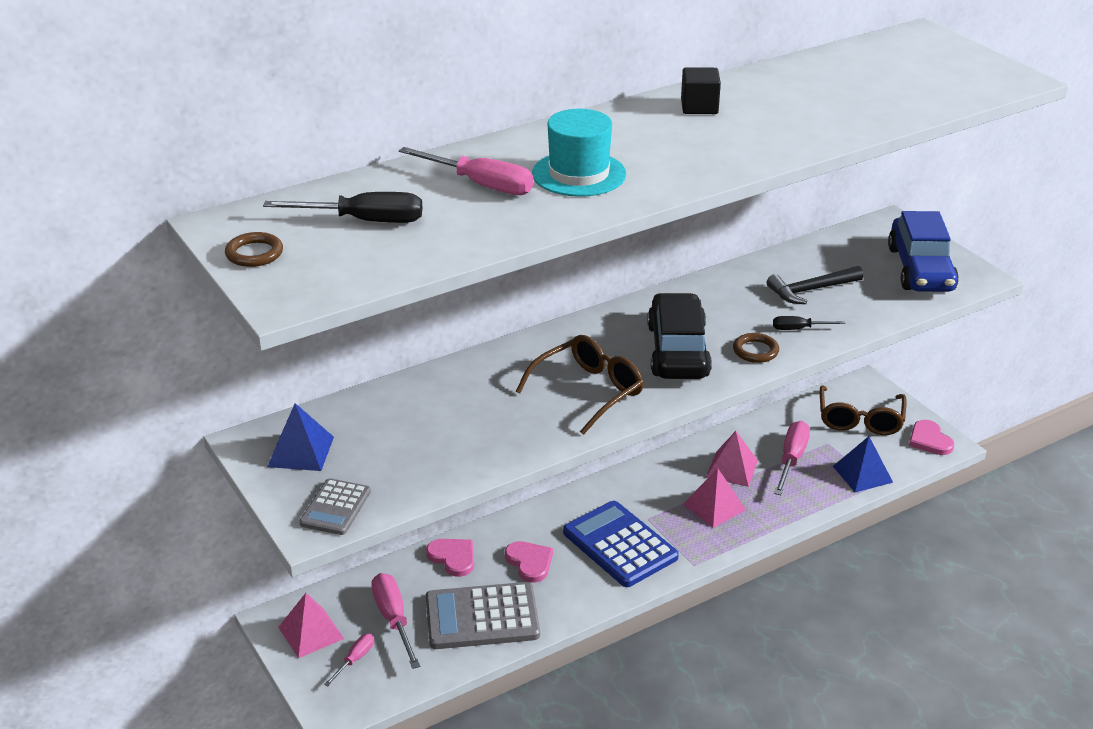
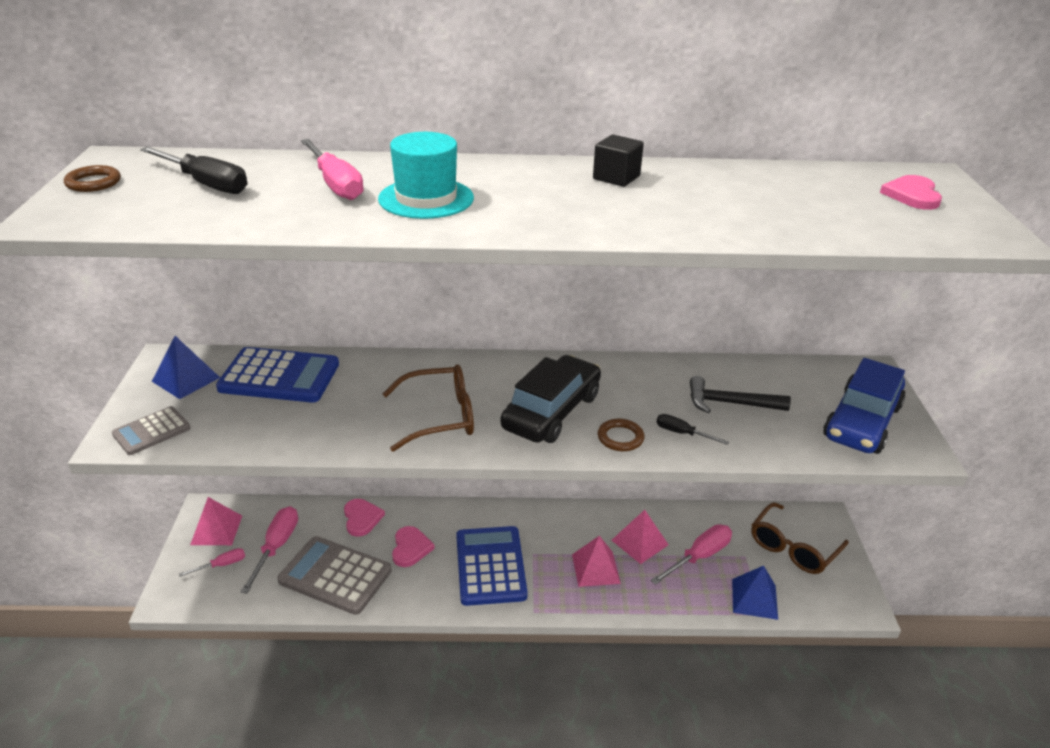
camera: 30 degrees right, 0 degrees up
(393, 414) = (279, 376): none -> blue calculator
(929, 440) = (847, 595): pink heart -> pink heart (912, 195)

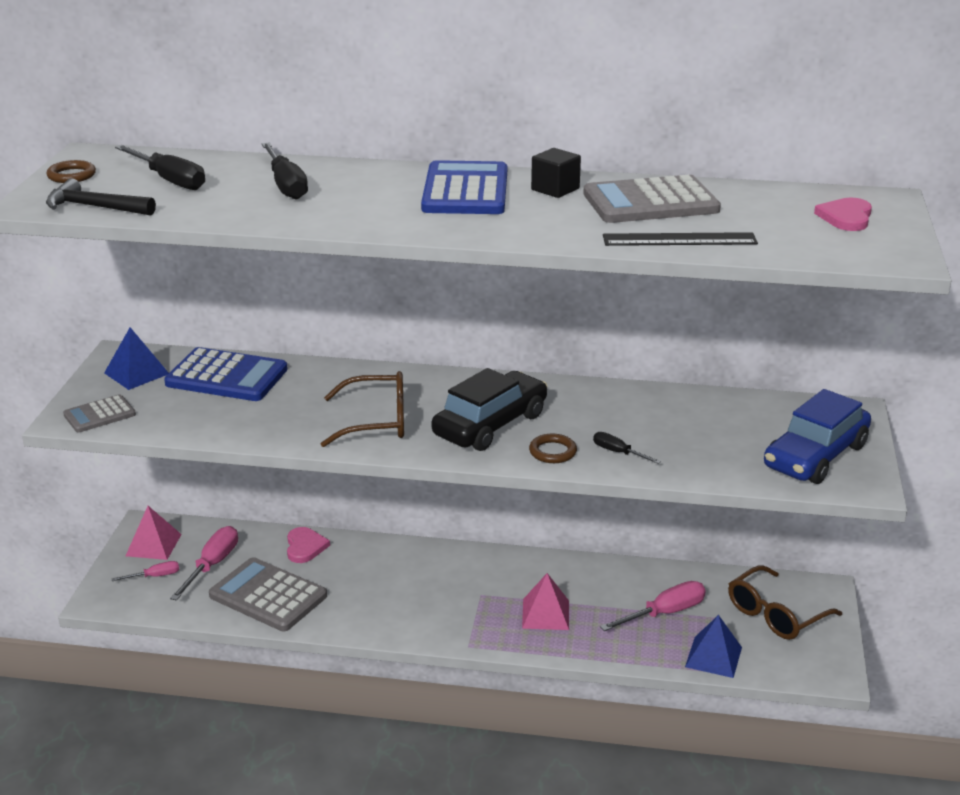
camera: 10 degrees right, 5 degrees down
(335, 184) = (286, 185): pink screwdriver -> black screwdriver
(410, 548) = (351, 578): pink heart -> none
(426, 198) = (365, 201): turquoise hat -> none
(490, 566) = (432, 601): blue calculator -> blue calculator (465, 190)
(640, 542) = (602, 594): pink pyramid -> none
(717, 187) = (650, 202): none -> grey calculator
(729, 403) = (680, 430): black hammer -> black hammer (94, 207)
(770, 227) = (679, 239): none -> black ruler

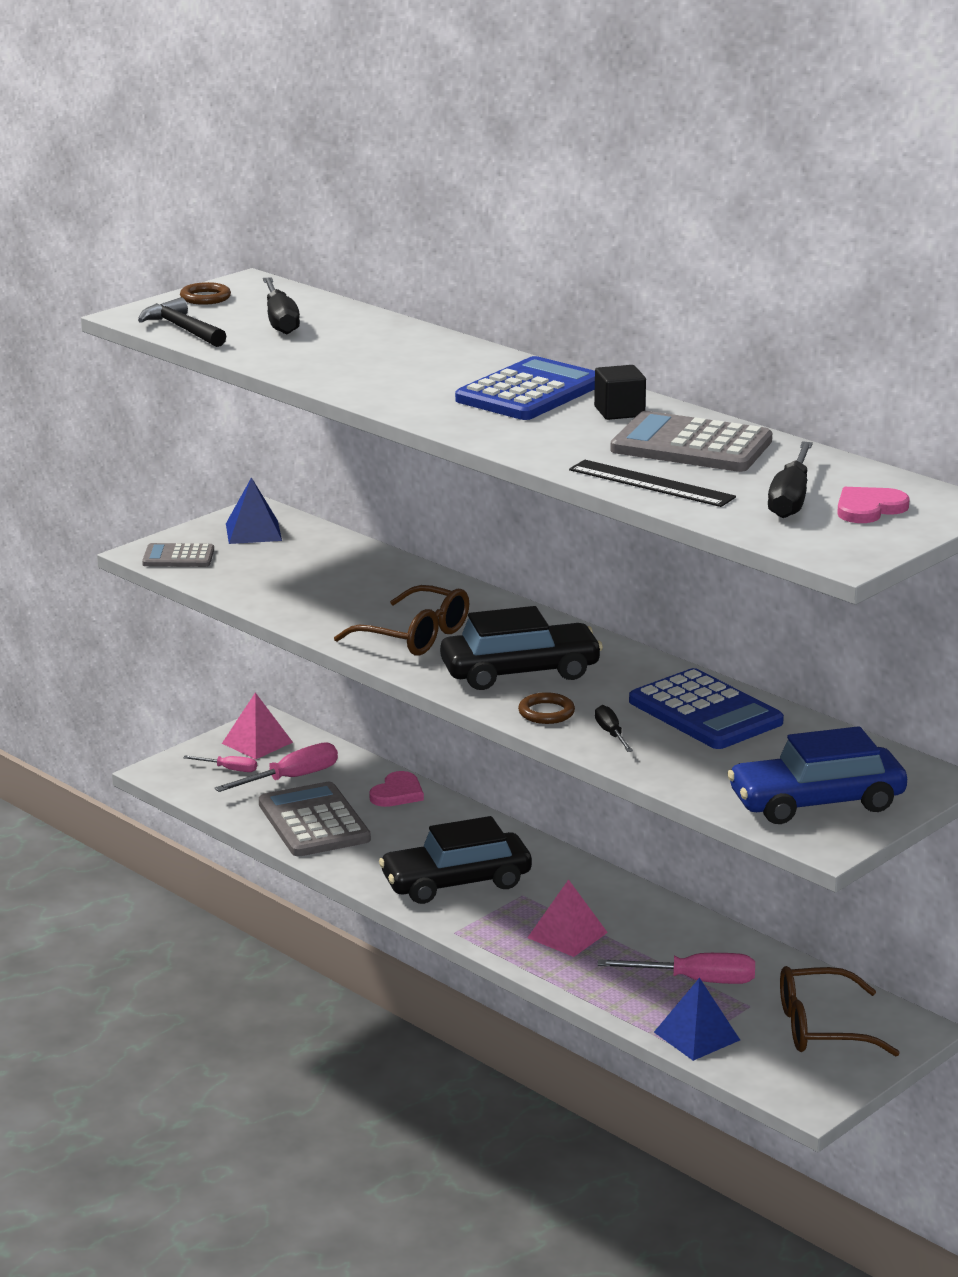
camera: 35 degrees right, 5 degrees down
(226, 376) = (330, 558): blue calculator -> blue calculator (705, 712)
(286, 185) = (373, 348): black screwdriver -> black screwdriver (791, 499)
(425, 604) = (456, 882): none -> black car

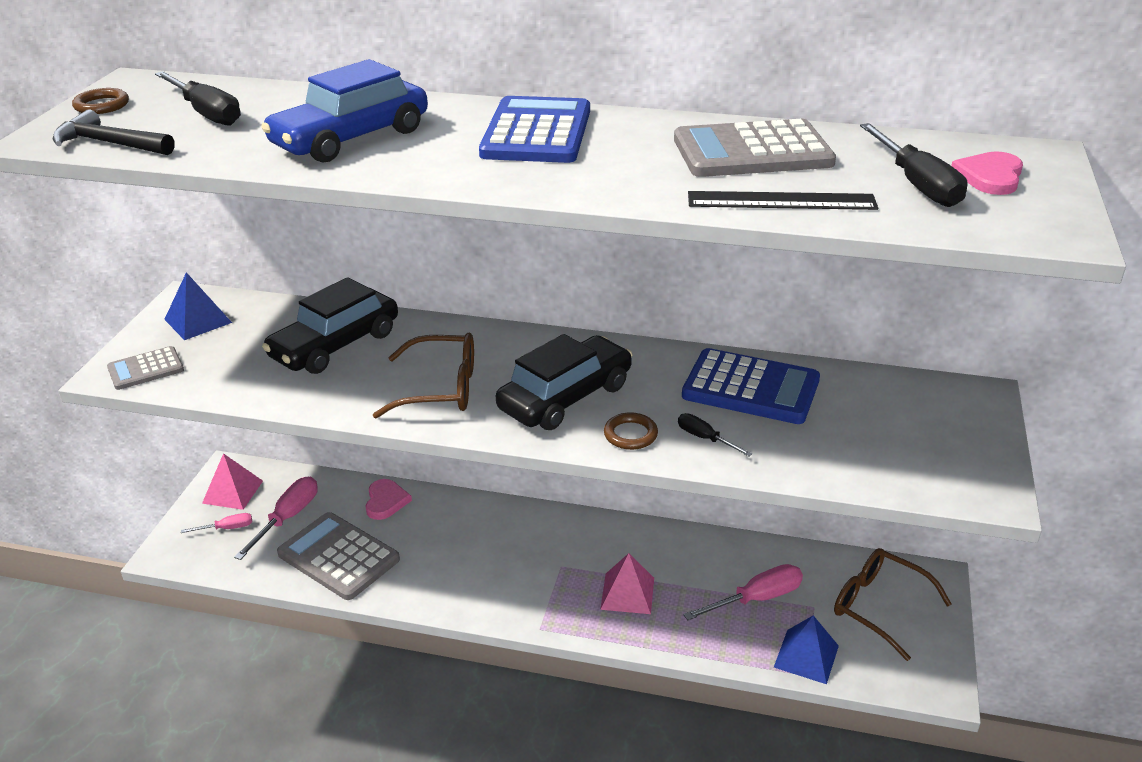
camera: 30 degrees left, 10 degrees up
(456, 882) = (501, 574): black car -> black car (335, 345)
(619, 411) = (641, 133): black cube -> none
(816, 802) = (934, 452): blue car -> blue car (351, 138)
(820, 1028) = (878, 606): brown glasses -> brown glasses turned 75 degrees clockwise

